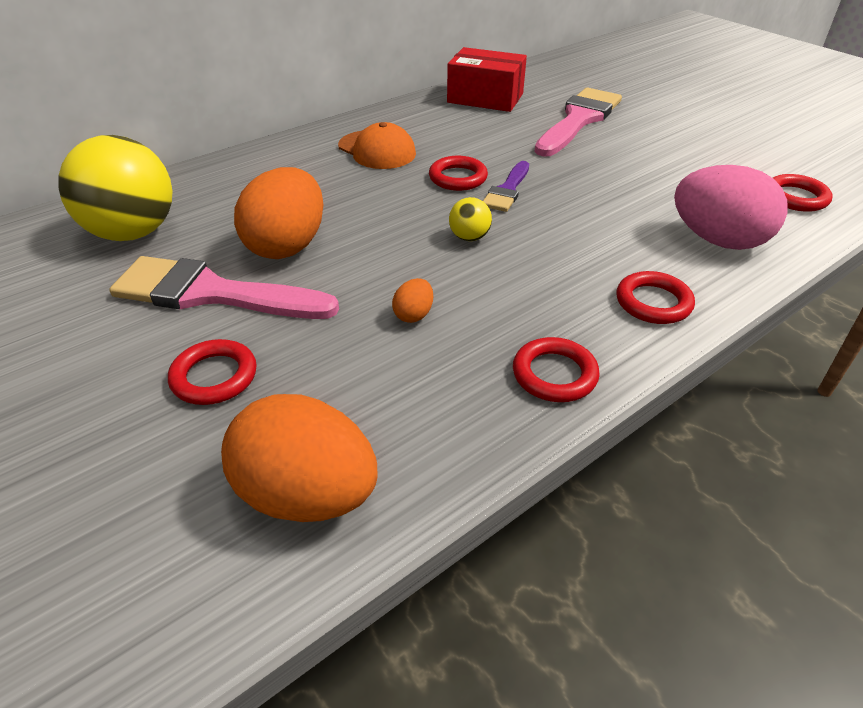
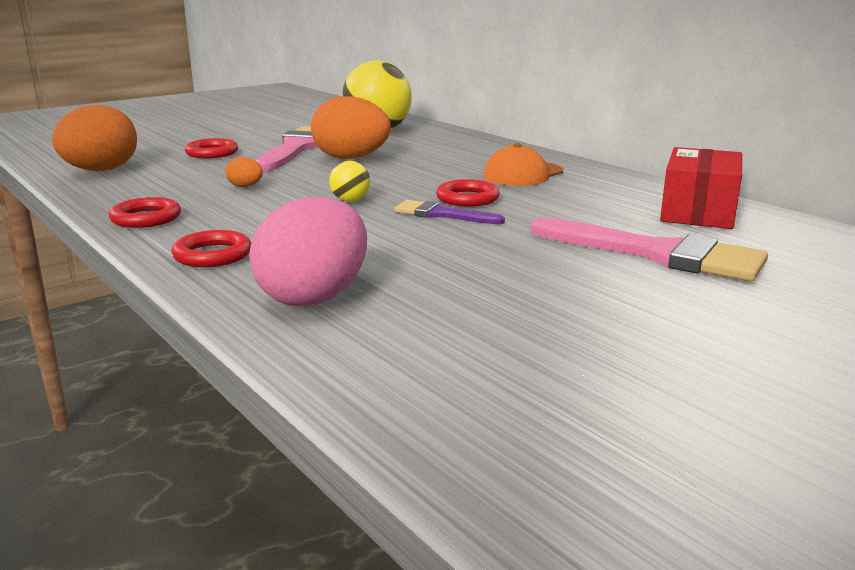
camera: 90 degrees right, 20 degrees down
(795, 197) = (424, 370): red ring -> none

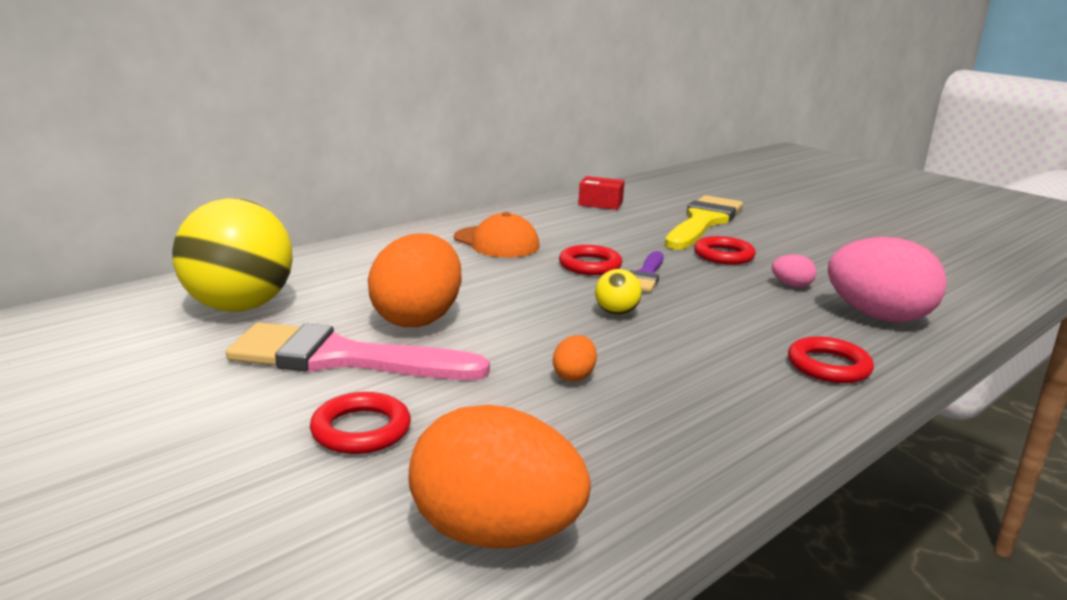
camera: 95 degrees left, 0 degrees up
(146, 218) = (743, 426): red ring -> red ring (723, 255)
(416, 270) = (791, 285): none -> pink egg
(657, 254) = (703, 222): pink brush -> yellow brush
(698, 211) = (600, 204): red box -> red box, size x0.57

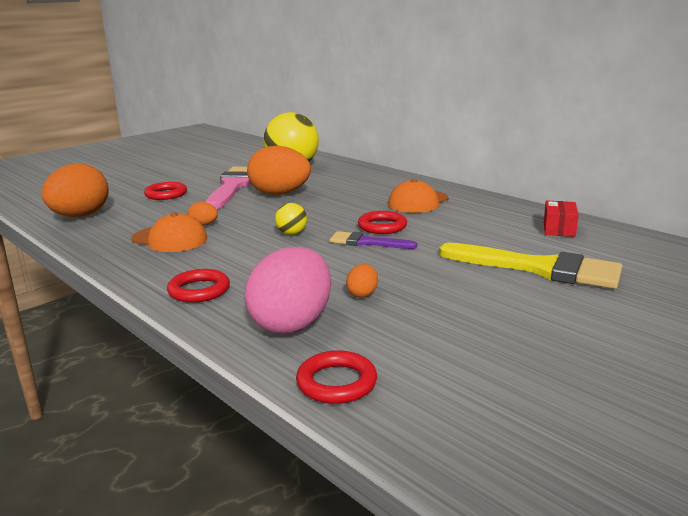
camera: 90 degrees right, 0 degrees up
(646, 401) = (170, 239): none -> orange cap
(723, 255) = (433, 271): red ring -> red ring (336, 382)
(791, 285) = (362, 294): pink egg -> orange egg

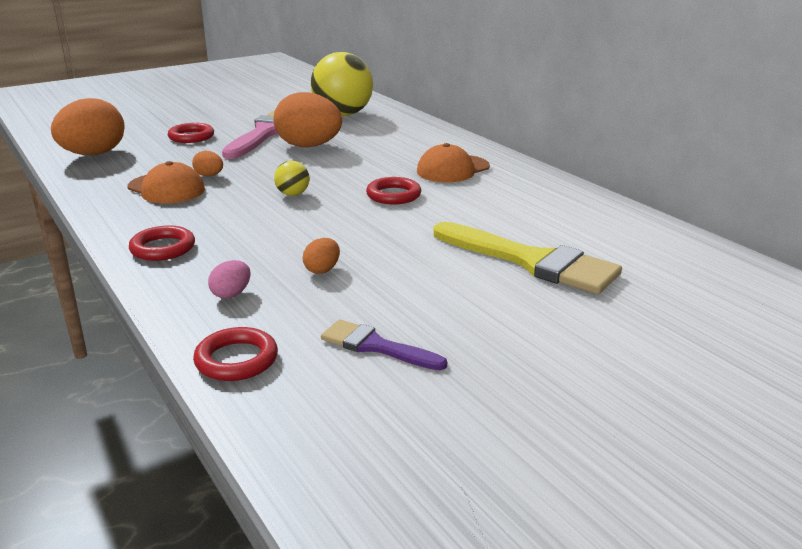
camera: 10 degrees right, 5 degrees up
(292, 324) = (231, 294): pink egg -> pink egg, size x0.43
(367, 242) = (365, 212): purple brush -> purple brush (376, 346)
(559, 229) = (589, 217): red box -> none

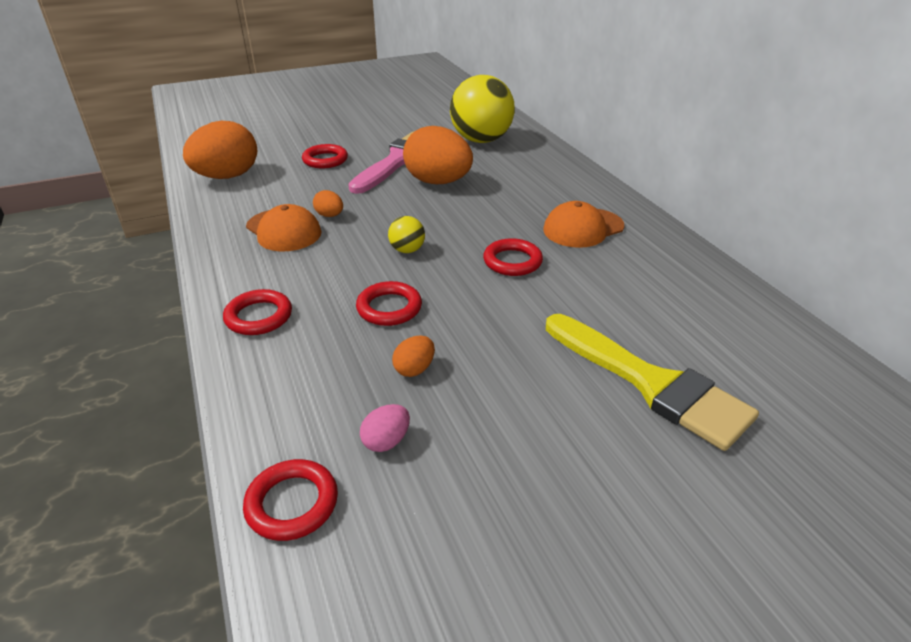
camera: 10 degrees right, 10 degrees up
(231, 294) = (311, 395): pink egg -> pink egg (386, 441)
(287, 233) = (389, 308): none -> red ring
(376, 346) = (449, 503): purple brush -> none

